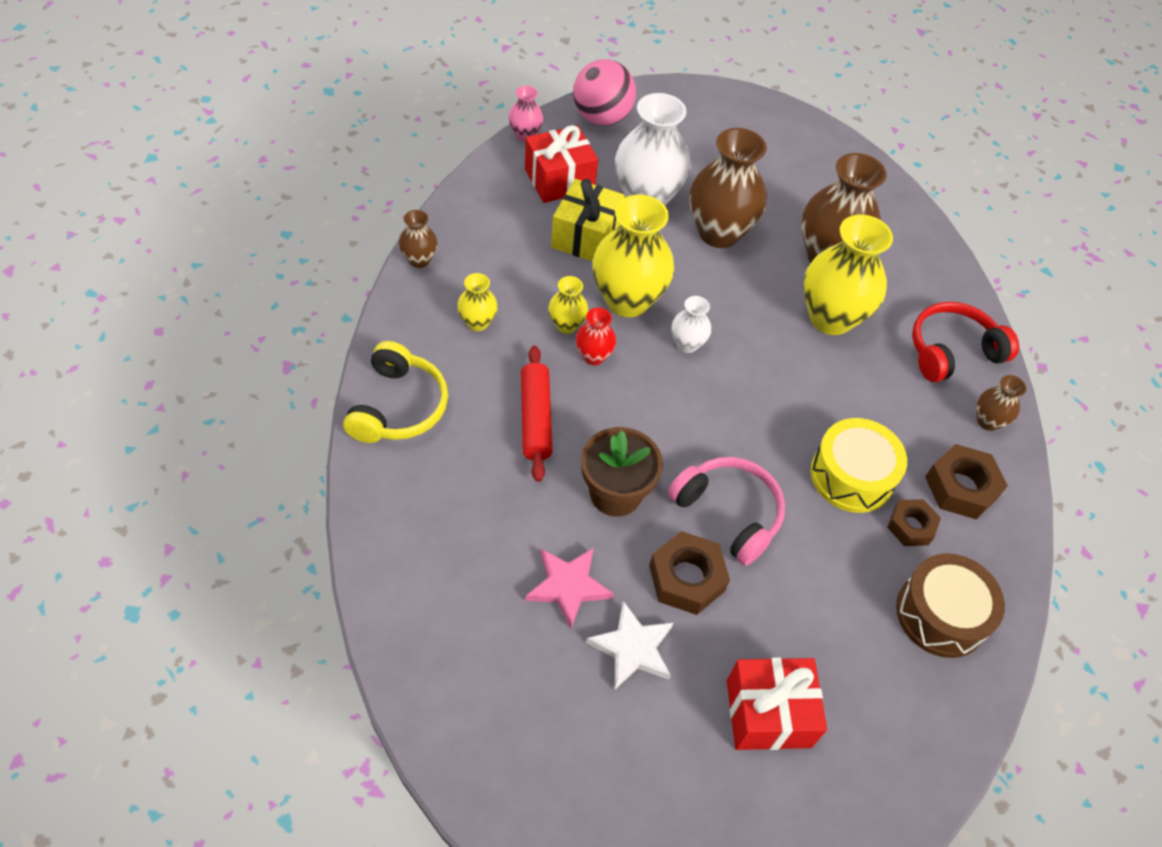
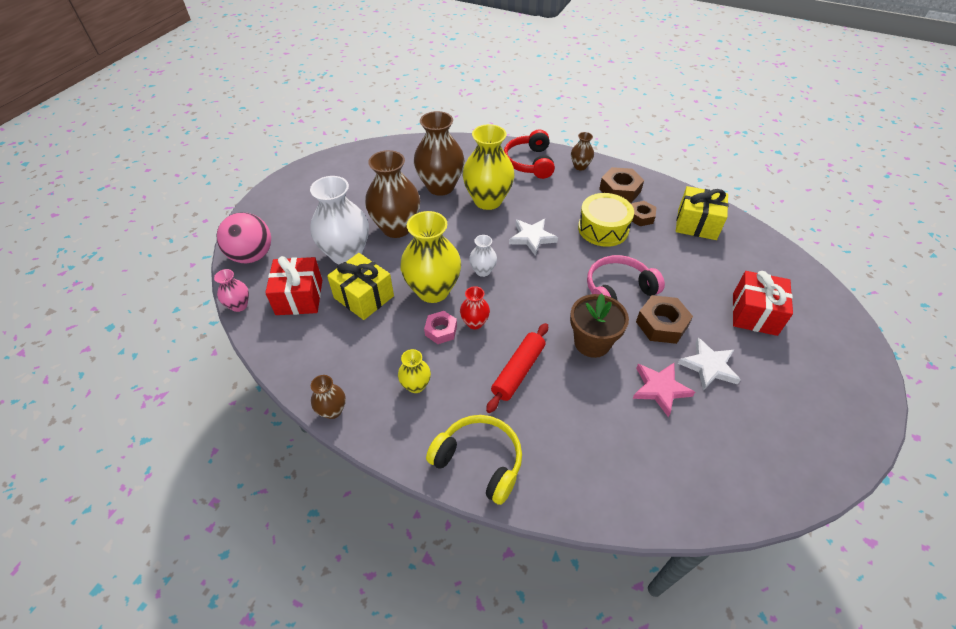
camera: 65 degrees left, 5 degrees down
(535, 418) = (518, 371): red rolling pin -> red rolling pin turned 75 degrees counterclockwise
(566, 325) = (441, 330): yellow vase -> pink nut
(781, 387) = (532, 238): none -> white star
(941, 614) = (697, 224): brown drum -> yellow gift

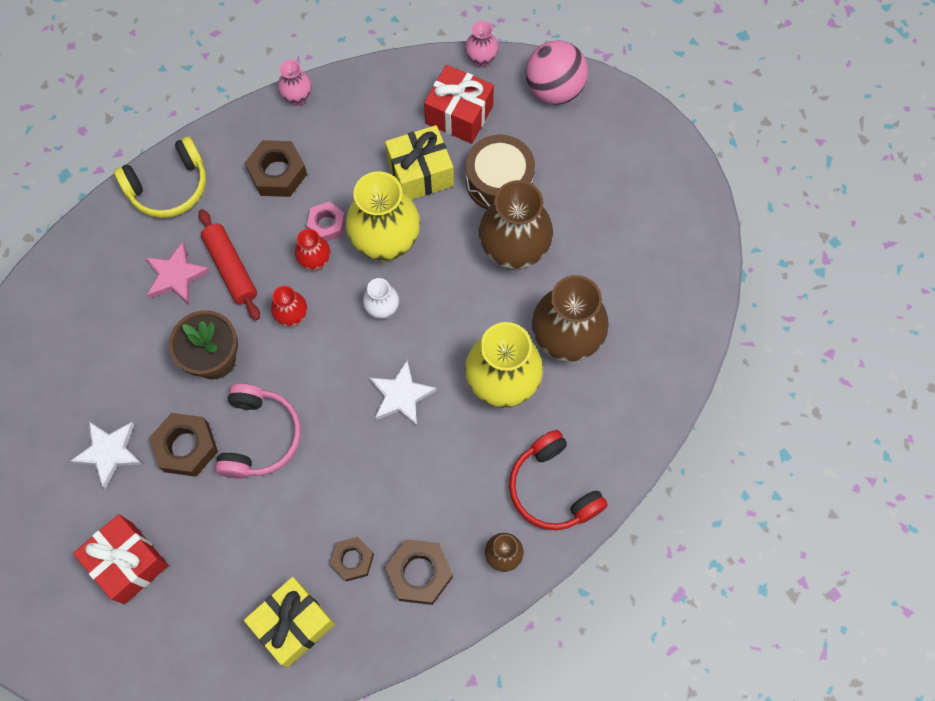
camera: 120 degrees right, 20 degrees up
(332, 410) = (297, 97): brown vase -> pink vase
(346, 254) = (499, 181): white vase -> brown drum
(416, 385) = (277, 173): yellow vase -> brown nut
(525, 315) = (292, 316): none -> red vase
(529, 162) = (552, 488): red headphones -> red headphones turned 150 degrees counterclockwise
(603, 229) = (362, 493): yellow drum -> none
(660, 389) = (122, 384): pink star -> pink star (176, 275)

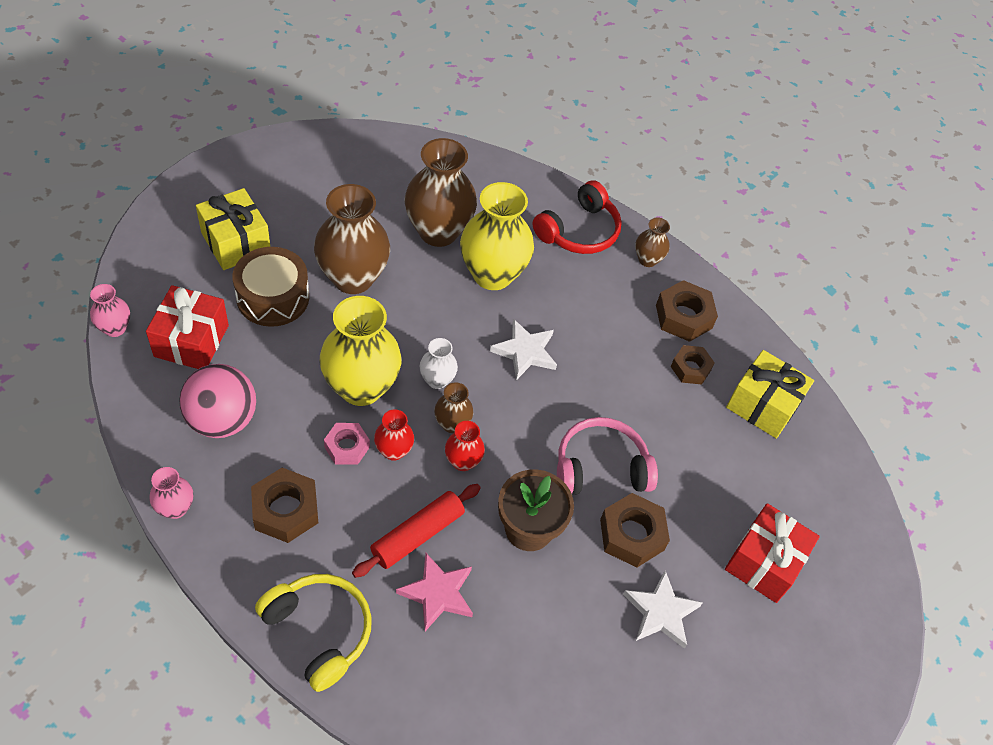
camera: 110 degrees left, 15 degrees down
(333, 314) = (452, 424): none -> brown vase
(420, 173) = (271, 367): yellow gift -> yellow gift (236, 242)
(554, 89) = (154, 260): pink ball -> pink ball (222, 420)

